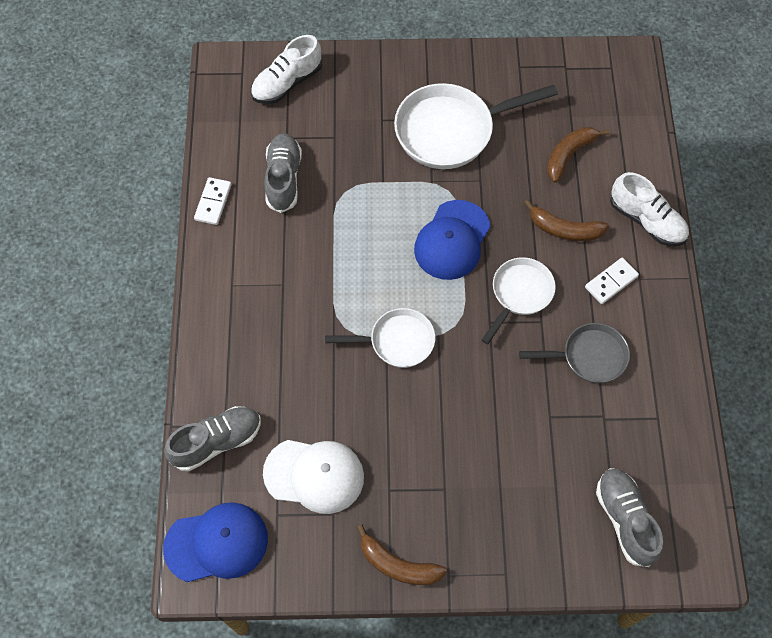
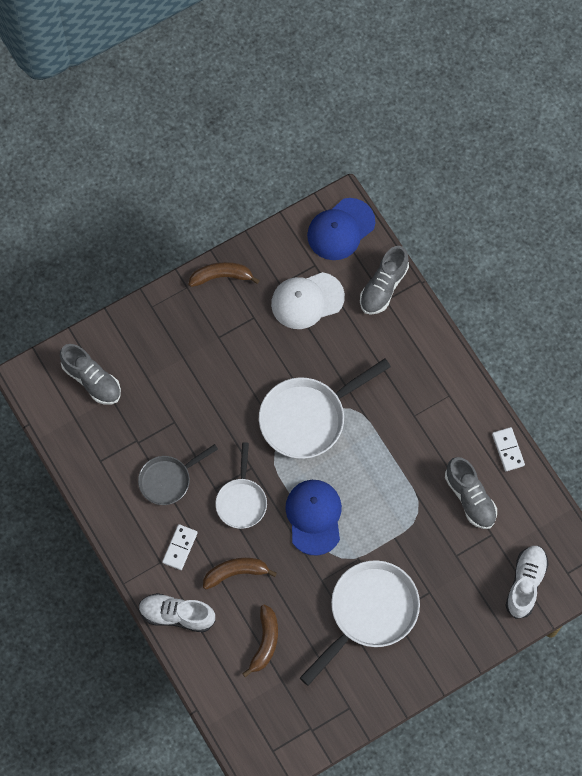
camera: 150 degrees right, 5 degrees up
(397, 341) = (308, 418): white pan -> white pan, size x1.68

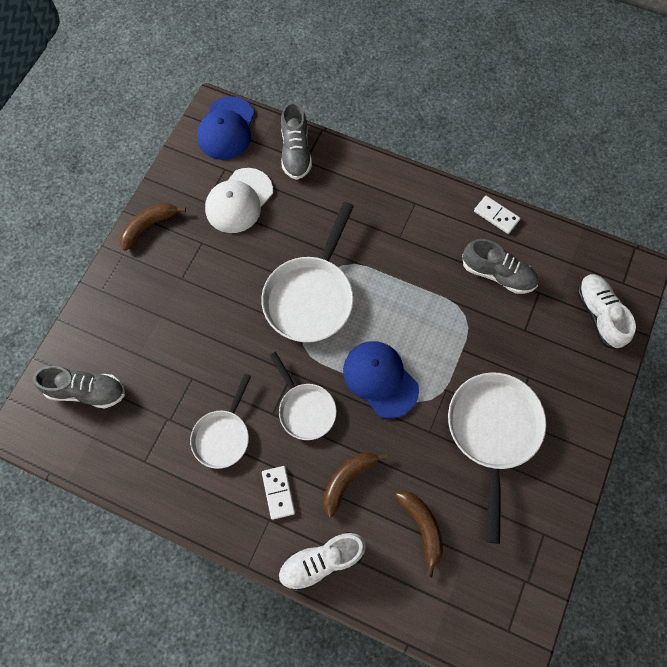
camera: 35 degrees left, 0 degrees up
(168, 480) = (223, 435): grey pan -> white pan

